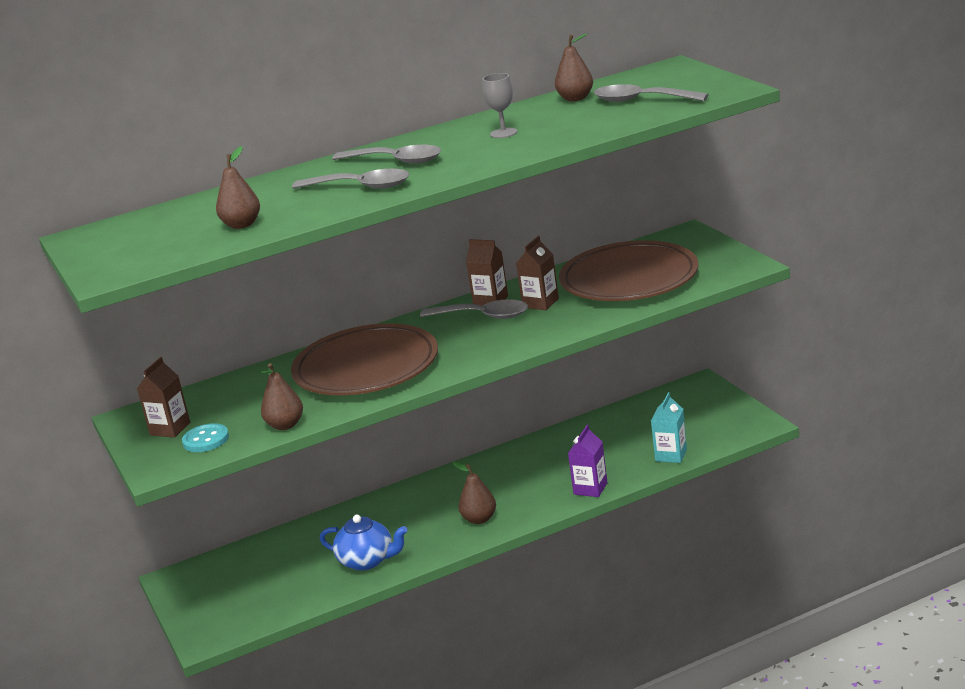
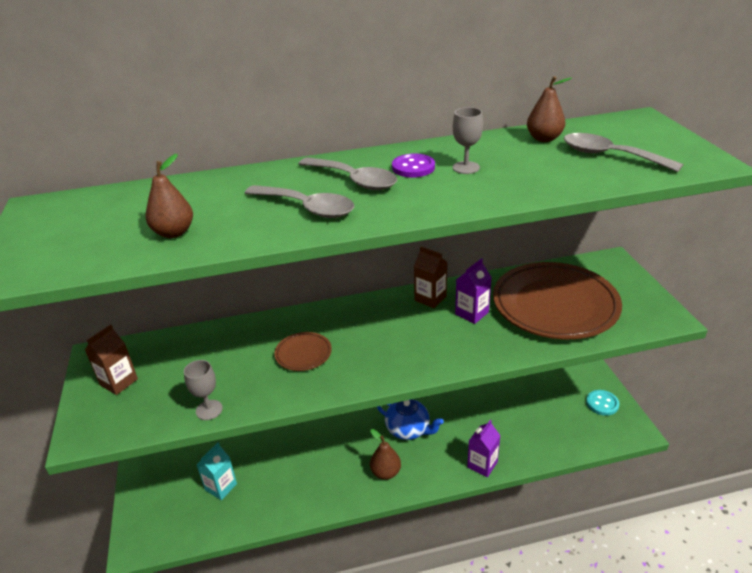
camera: 10 degrees right, 10 degrees up
(206, 440) = (138, 407): turquoise button -> turquoise button (602, 403)
(285, 425) = (209, 410): brown pear -> grey goblet
(366, 368) = (303, 354): brown plate -> brown plate, size x0.43
(367, 561) = (286, 494): blue teapot -> blue teapot (408, 429)
(451, 142) = (413, 167): none -> purple button
(483, 316) = (419, 316): grey spoon -> none
(540, 303) = (472, 313): brown carton -> purple carton
(671, 455) = (555, 445): turquoise carton -> turquoise carton (221, 487)

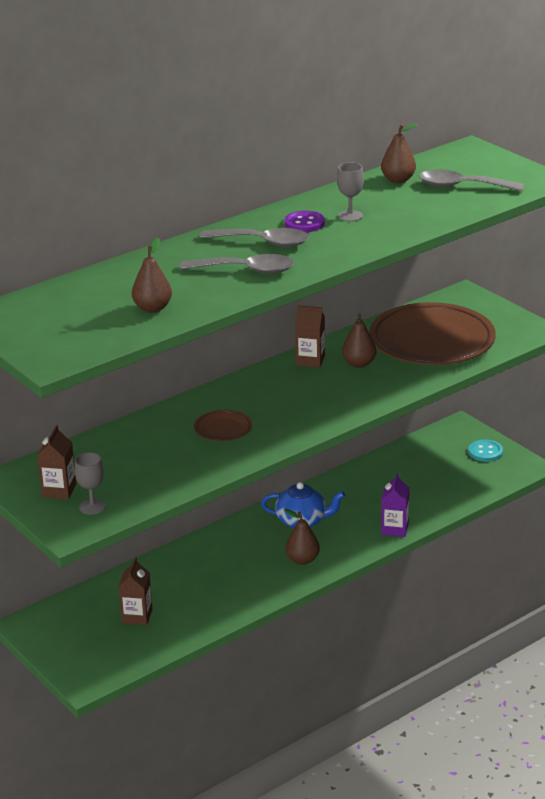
camera: 25 degrees left, 5 degrees down
(209, 410) = (172, 486): grey goblet -> grey goblet (92, 506)
(221, 487) = (137, 616): turquoise carton -> brown carton
(472, 313) = (359, 364): purple carton -> brown pear

